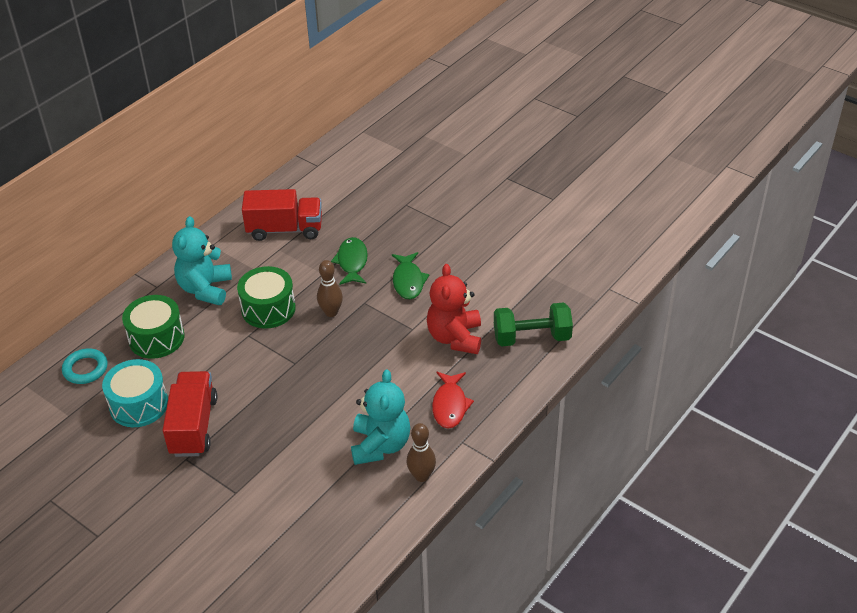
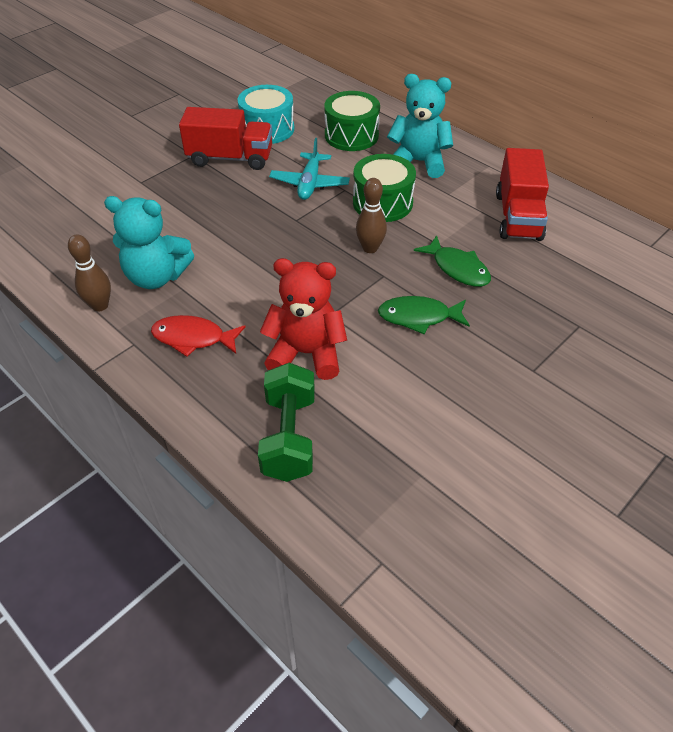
camera: 95 degrees right, 5 degrees up
(85, 369) = (319, 101): turquoise ring -> none
(239, 360) = (310, 183): none -> turquoise plane
(352, 262) = (457, 268): green fish -> green fish turned 45 degrees clockwise

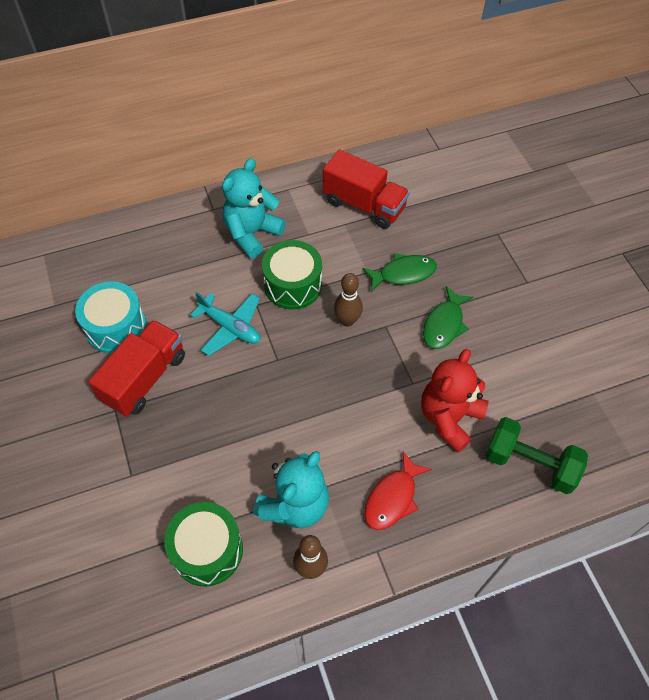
camera: 65 degrees left, 10 degrees up
(351, 135) = (177, 264): green drum -> green drum (207, 550)

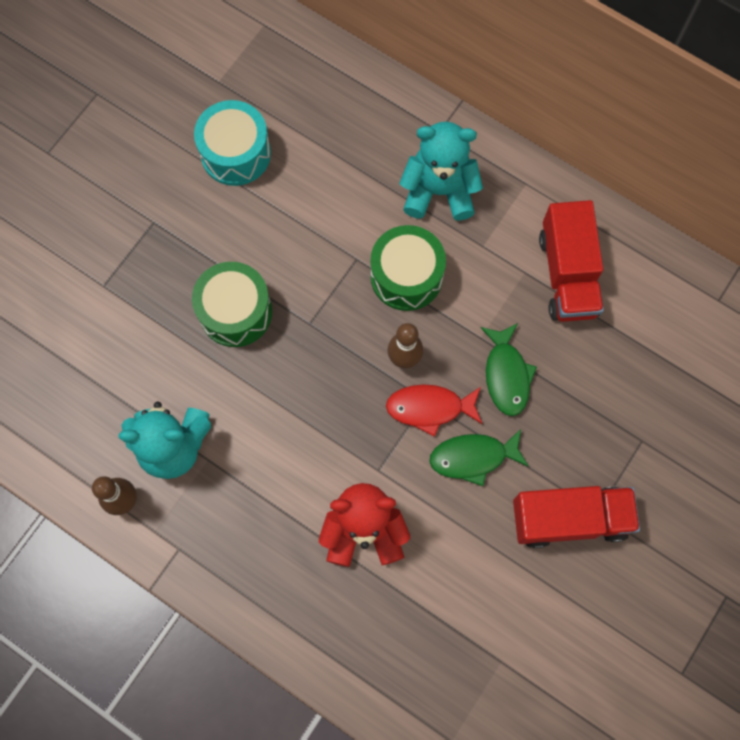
camera: 55 degrees right, 15 degrees up
(144, 378) = (202, 221): red truck -> red truck (569, 519)
(207, 550) = (81, 401): green drum -> green drum (235, 312)
(230, 327) = (312, 254): turquoise plane -> none
(393, 498) = (240, 530): red fish -> red fish (430, 408)
(403, 273) = (506, 375): green fish -> green fish turned 45 degrees clockwise
(530, 463) = (369, 640): green dumbbell -> none

